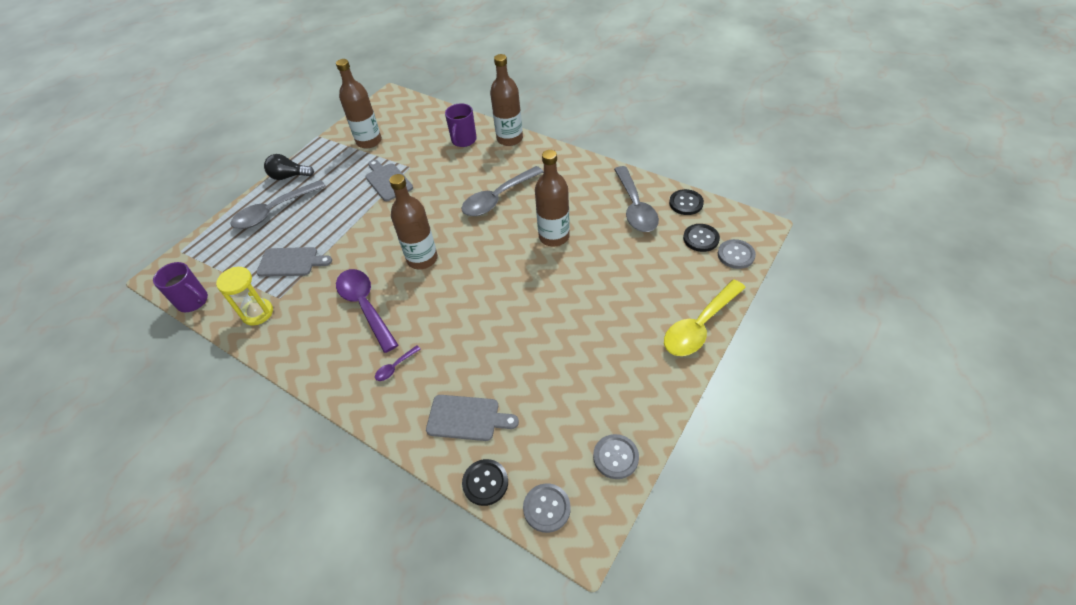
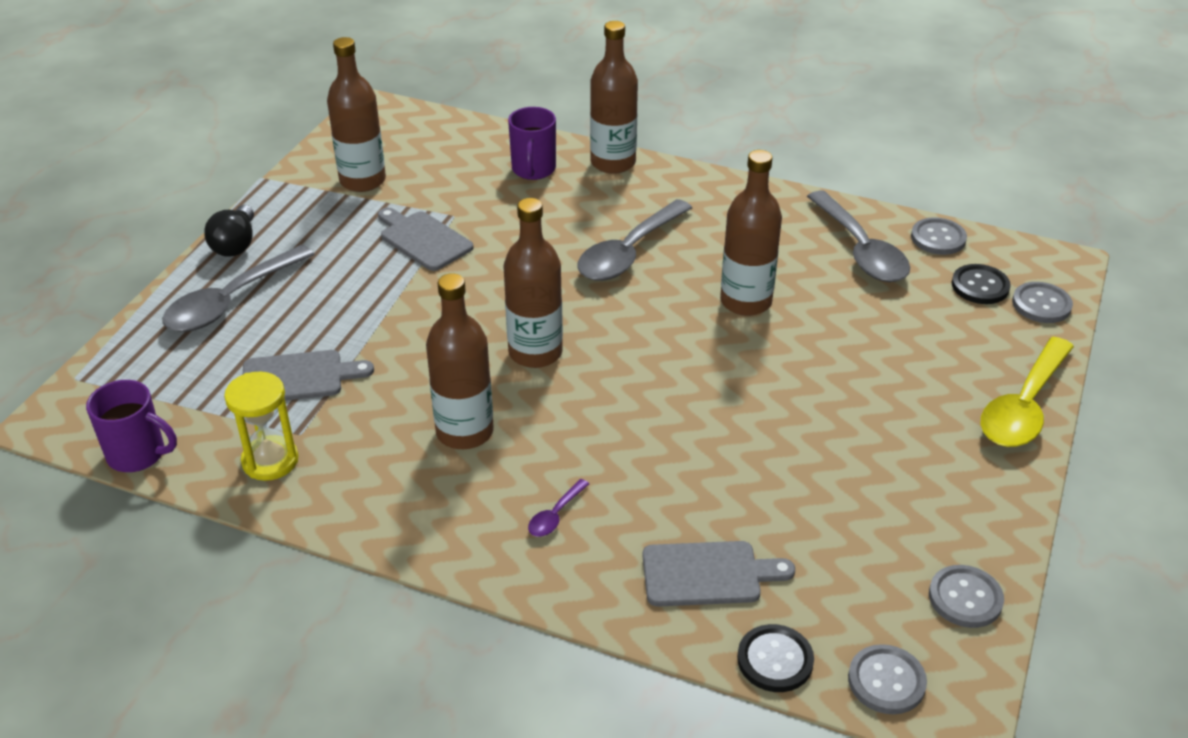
camera: 15 degrees left, 10 degrees down
(289, 176) = (235, 244): black light bulb -> black light bulb turned 75 degrees counterclockwise
(365, 306) = (464, 432): purple spoon -> brown bottle
(686, 203) = (938, 238): black button -> grey button

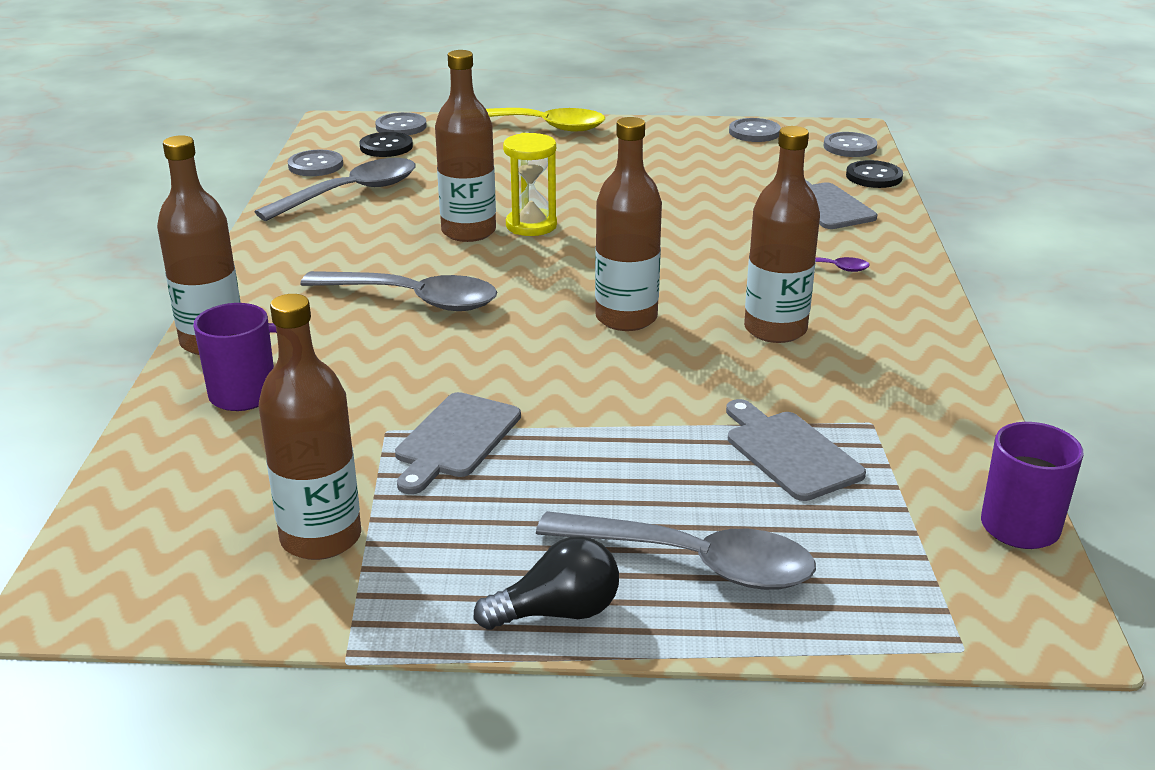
camera: 110 degrees left, 10 degrees down
(270, 461) = (927, 428): yellow hourglass -> yellow hourglass (531, 225)

